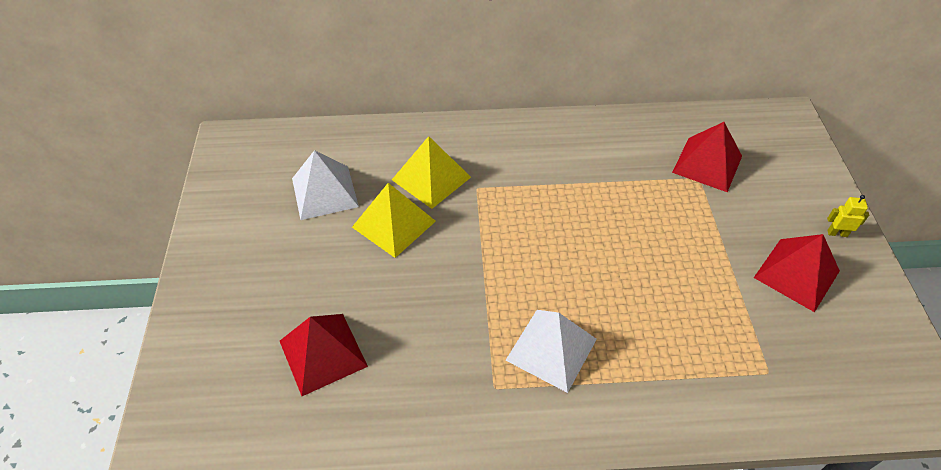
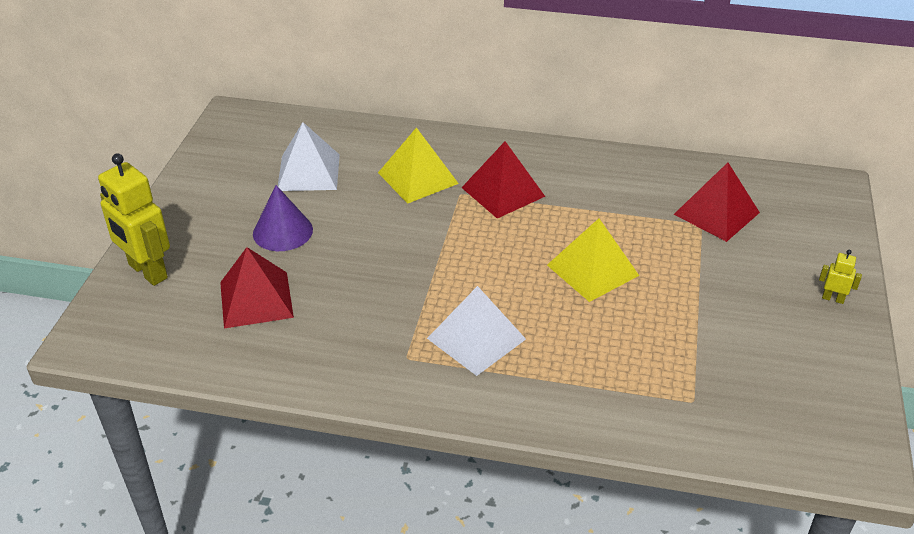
camera: 15 degrees right, 10 degrees down
(199, 345) = (147, 271): none -> yellow robot
(322, 266) = (282, 231): none -> purple cone
(394, 224) = (365, 209): yellow pyramid -> yellow pyramid (592, 270)
(796, 274) = (767, 325): red pyramid -> red pyramid (503, 192)

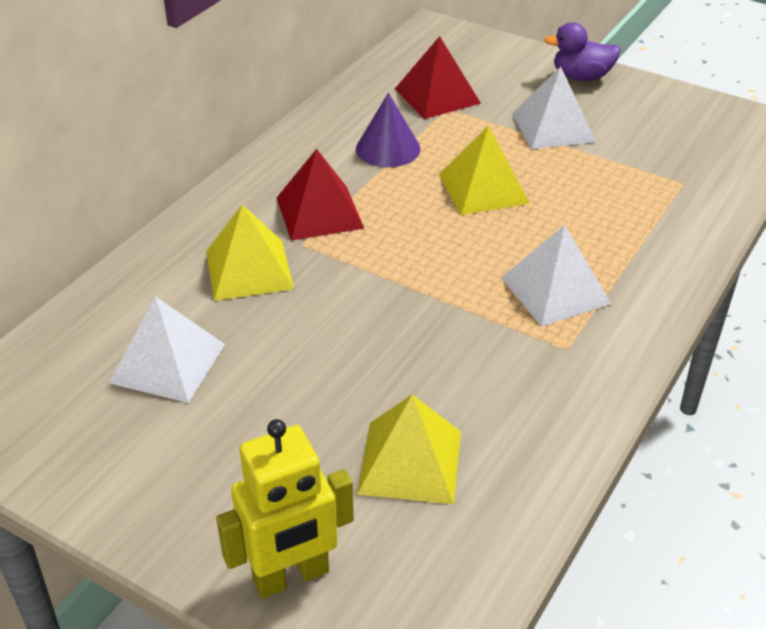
camera: 70 degrees left, 0 degrees up
(256, 299) = (410, 462): red pyramid -> yellow pyramid
(282, 231) = (283, 412): purple cone -> purple cone (388, 148)
(722, 295) = (553, 127): none -> white pyramid
(833, 298) = (581, 77): yellow robot -> purple duck

